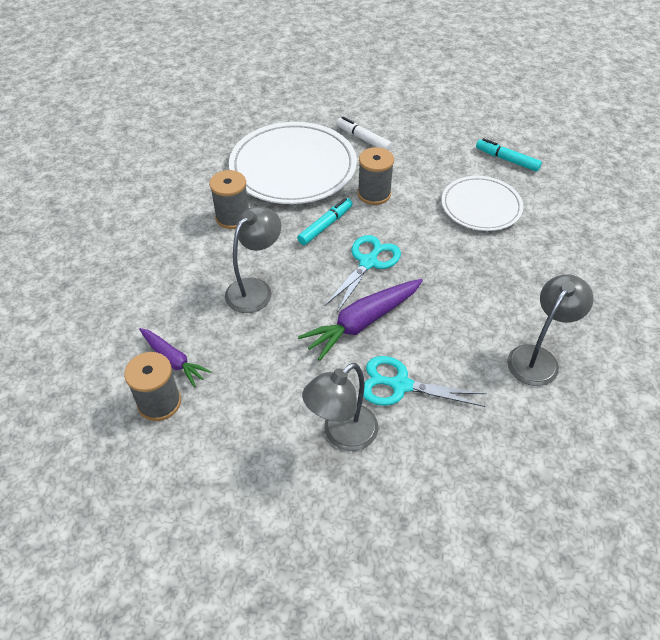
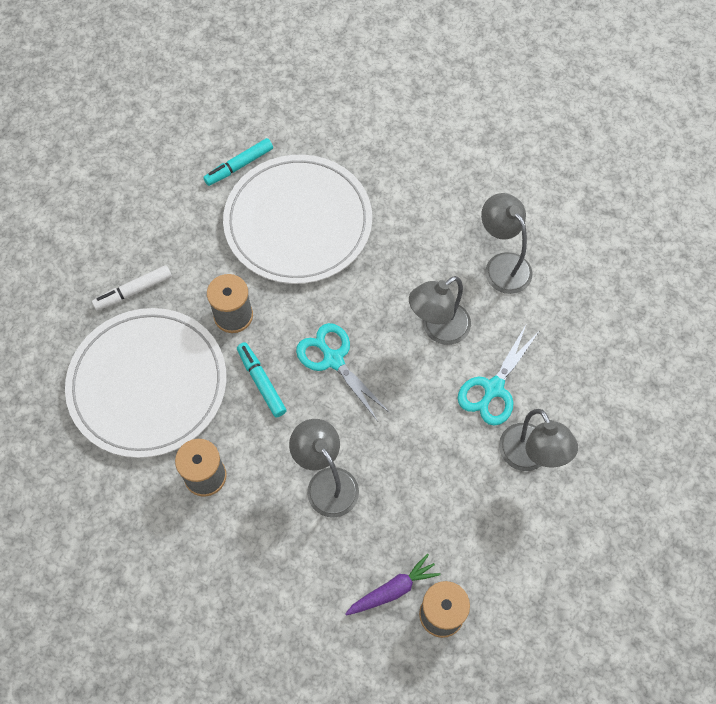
camera: 70 degrees left, 15 degrees up
(363, 322) = (410, 394): purple carrot -> none
(438, 326) = (438, 329): none -> grey lamp
(481, 206) = (298, 222): white plate -> white plate, size x1.66

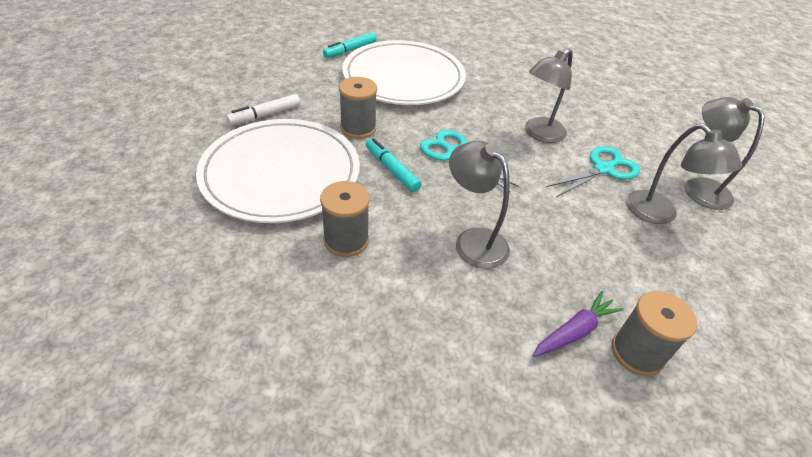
camera: 10 degrees left, 20 degrees down
(493, 388) = (603, 169): turquoise scissors -> turquoise scissors turned 150 degrees counterclockwise
(502, 265) = (575, 98): grey lamp -> grey lamp (698, 188)

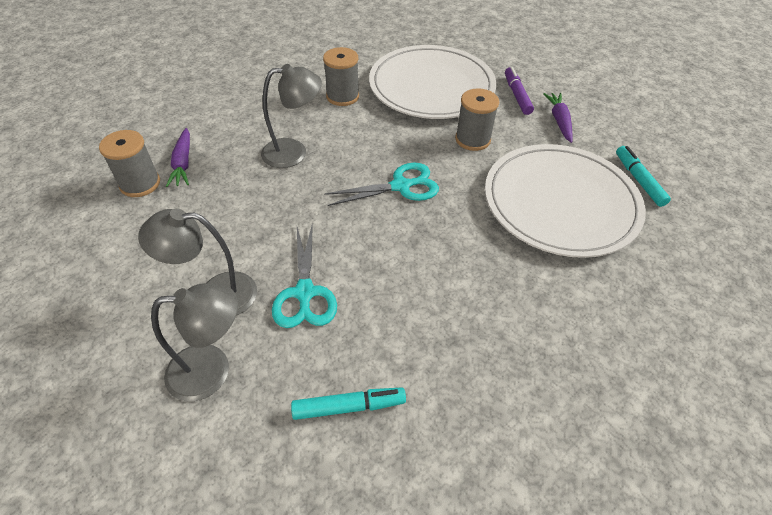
camera: 120 degrees right, 5 degrees up
(265, 115) = (517, 95): white marker -> purple marker
(295, 88) = (559, 121): none -> purple carrot
(392, 170) = (402, 140): turquoise marker -> turquoise marker (348, 406)
(539, 134) = (395, 271): grey lamp -> none

